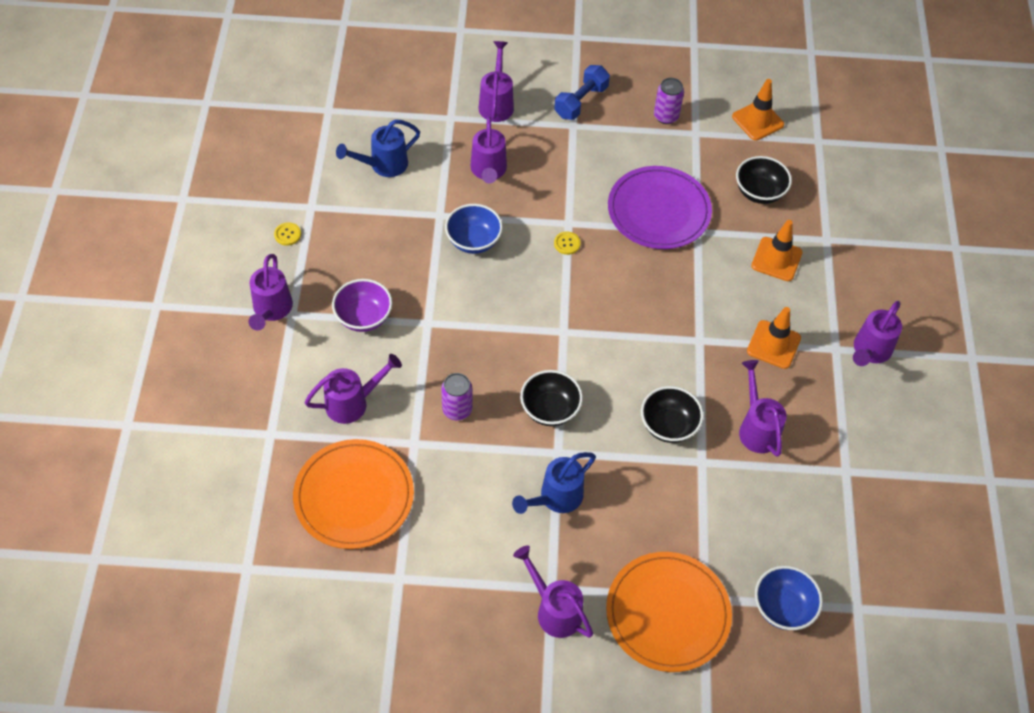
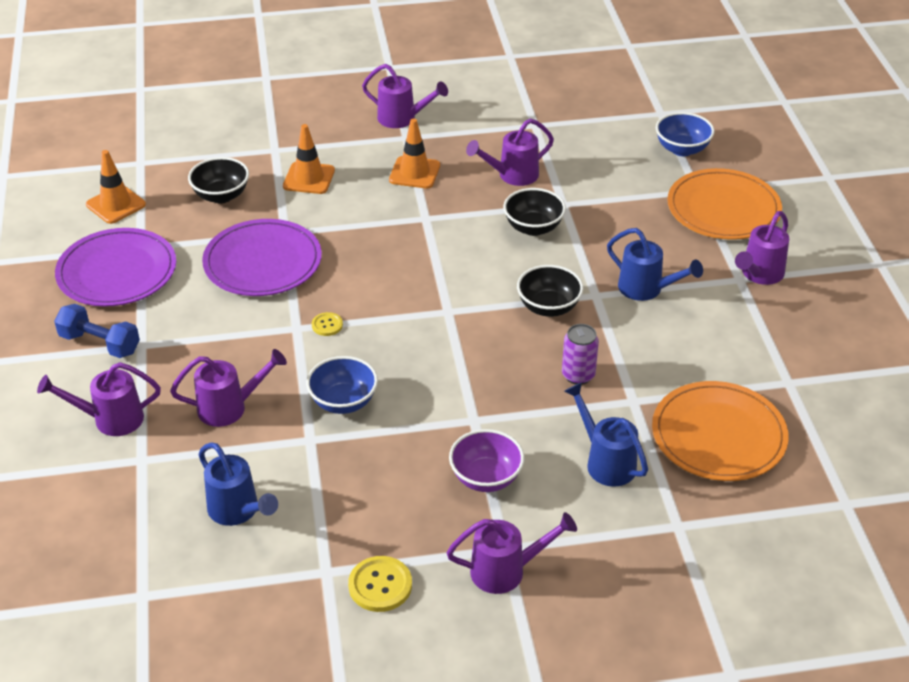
camera: 100 degrees left, 15 degrees down
(287, 234) = (380, 585): yellow button -> yellow button, size x1.71
(352, 403) = (606, 462): purple watering can -> blue watering can
(666, 116) = (117, 272): purple can -> purple plate

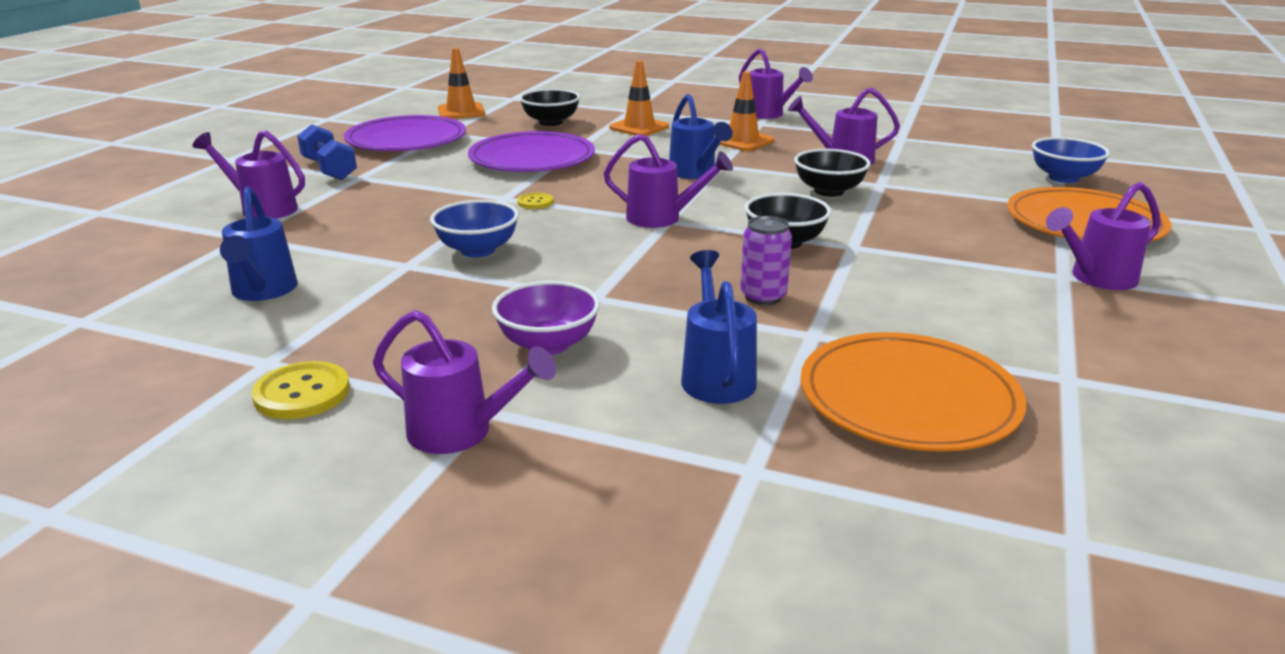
camera: 30 degrees right, 15 degrees down
(229, 408) = (369, 227): purple watering can -> purple watering can (661, 218)
(646, 289) = (923, 256): blue watering can -> blue watering can (695, 173)

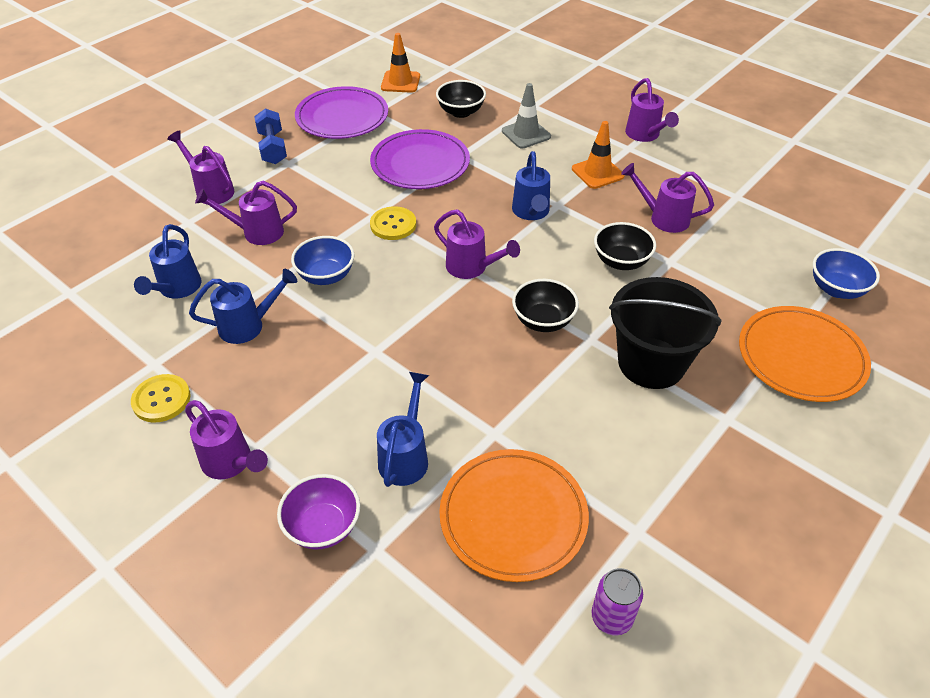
camera: 20 degrees right, 20 degrees up
(395, 305) = (248, 326): none -> blue watering can
(535, 202) = (393, 225): yellow button -> yellow button, size x1.71
(548, 344) = (320, 394): purple bowl -> purple bowl (323, 526)
(639, 127) = (526, 134): orange traffic cone -> grey traffic cone
(763, 297) = (486, 382): purple can -> purple can (611, 617)
(938, 251) = (651, 363): none -> black bucket
(1096, 278) = (751, 429): purple watering can -> purple watering can (257, 232)

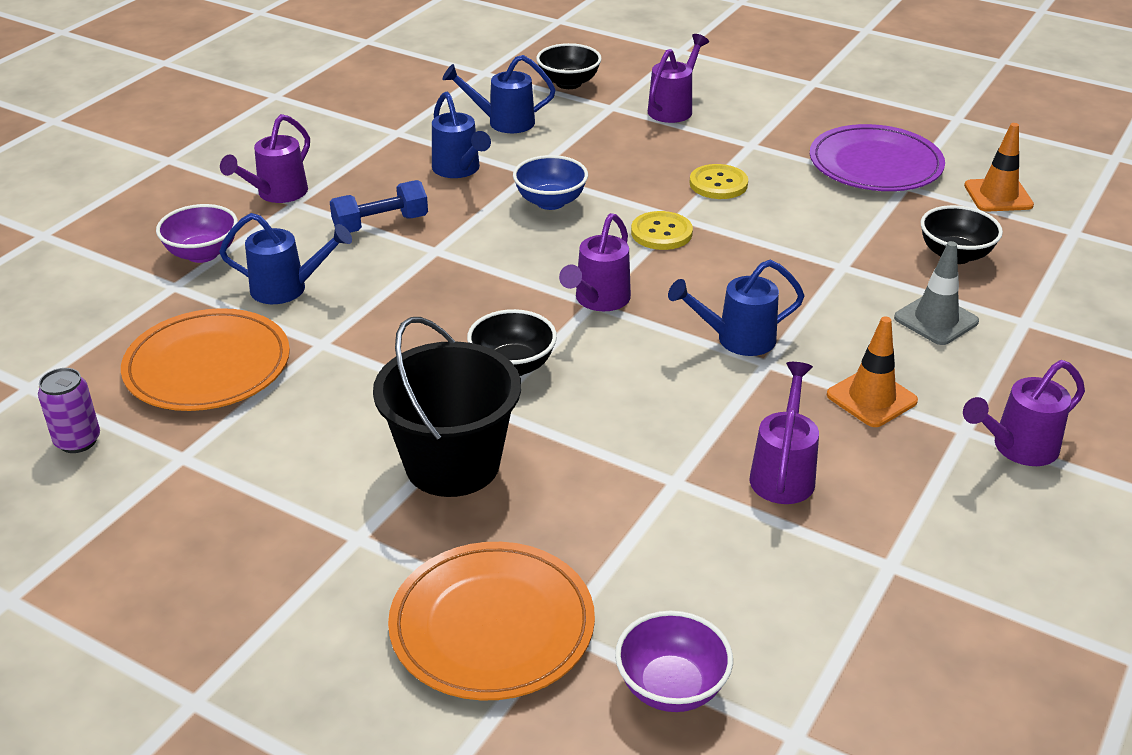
camera: 80 degrees right, 10 degrees down
(161, 399) = (352, 145): yellow button -> yellow button (718, 184)
(257, 232) = (610, 148): purple watering can -> none
(273, 148) = (776, 129): blue dumbbell -> blue dumbbell (381, 224)
(420, 163) = (803, 236): purple plate -> none
(621, 261) = (657, 430): black bowl -> black bowl (568, 83)
(836, 289) = (671, 687): blue bowl -> purple bowl

